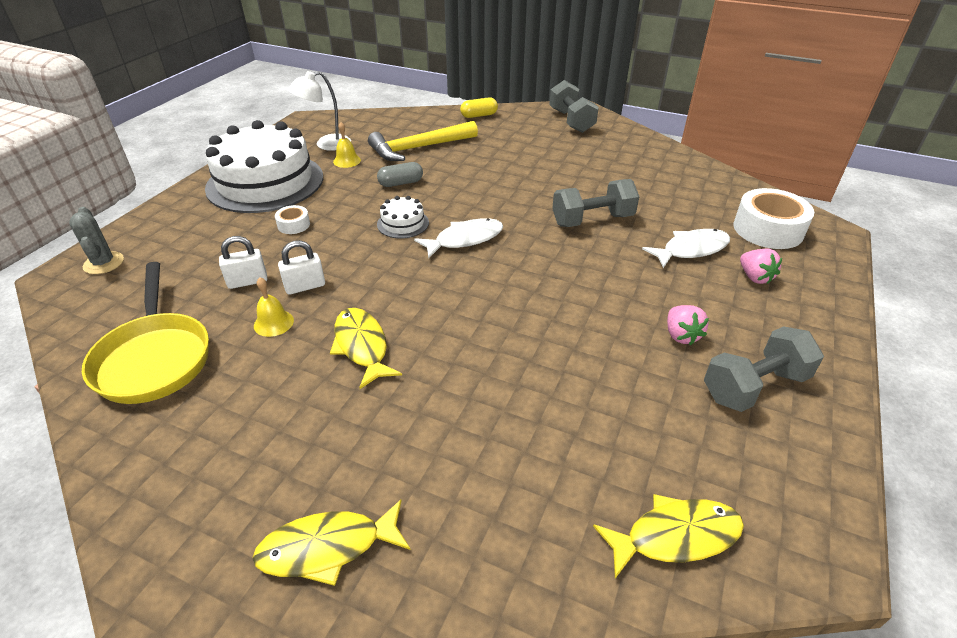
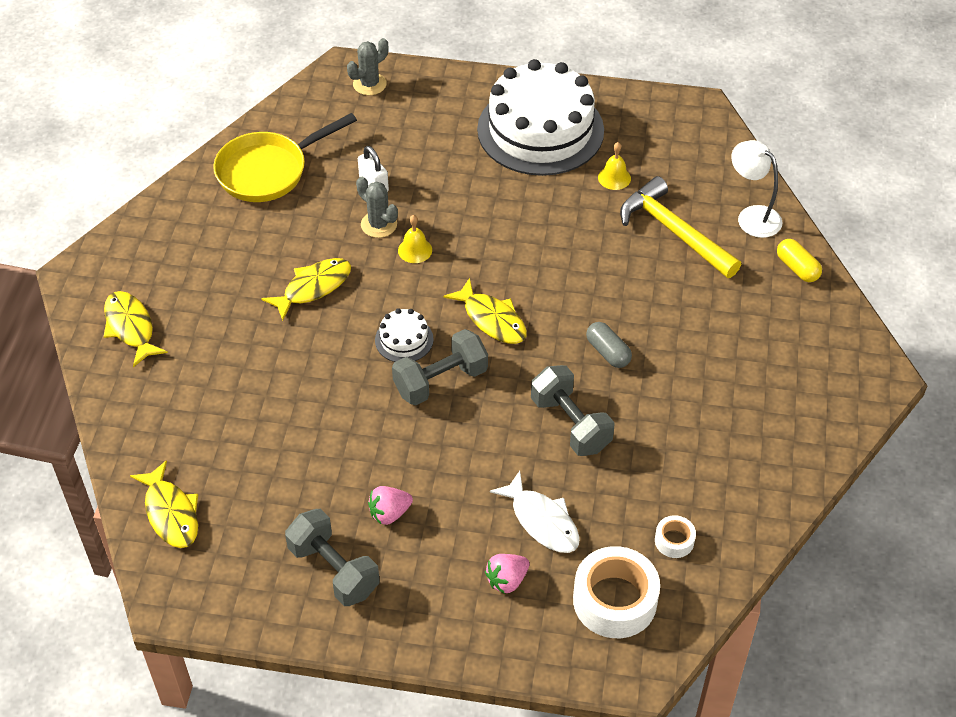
camera: 75 degrees right, 10 degrees up
(273, 323) = (326, 222): yellow bell -> yellow bell (415, 250)
(294, 225) = (470, 181): white tape -> white tape (674, 541)
(305, 286) = (379, 224): white padlock -> grey cactus
(326, 144) = (644, 147): white lamp -> white lamp (752, 216)
(401, 183) = (584, 238): grey capsule -> grey capsule (608, 352)
(403, 223) = (503, 262): white cake -> white cake (404, 339)
(465, 239) = (492, 319): white fish -> yellow fish
(571, 121) = (831, 372): grey dumbbell -> grey dumbbell (440, 381)

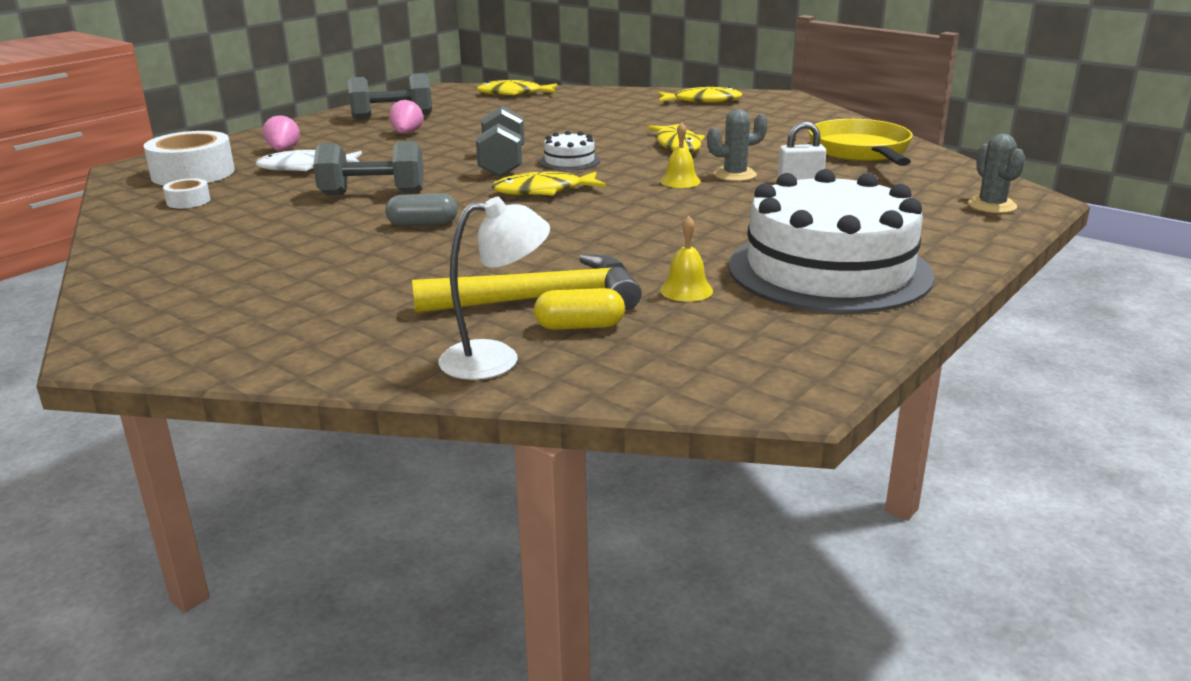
camera: 120 degrees right, 25 degrees down
(797, 268) = (358, 358): yellow capsule -> yellow capsule (579, 326)

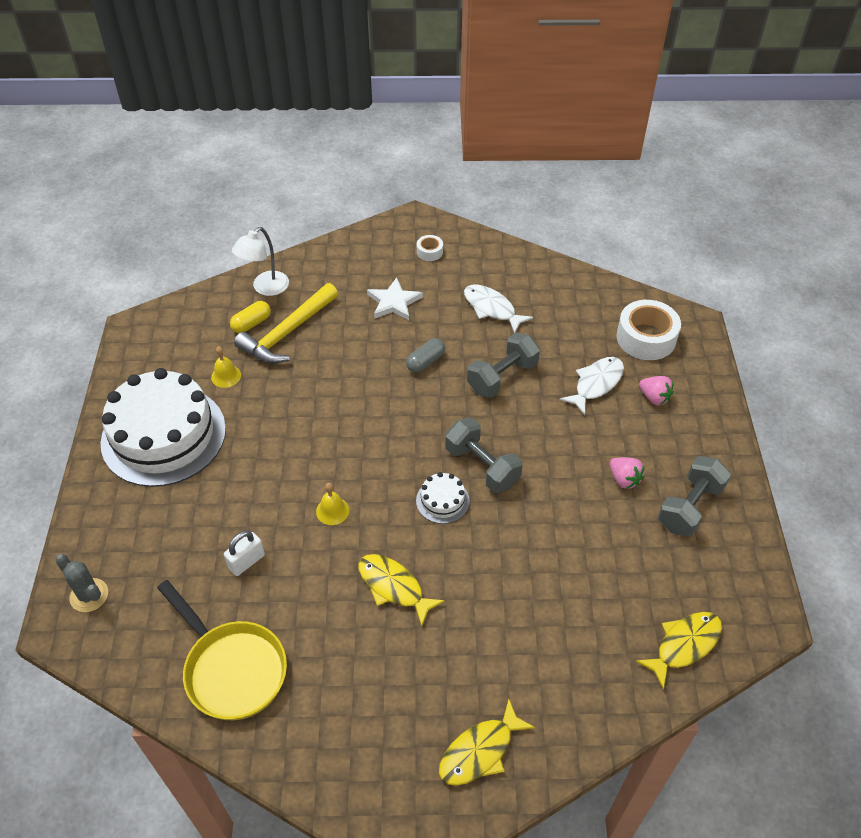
camera: 140 degrees right, 25 degrees up
(188, 201) = (586, 312): white tape -> white tape (429, 252)
(263, 233) = (492, 308): none -> white fish
(352, 276) = (394, 302): none -> white star
(543, 191) = (406, 440): yellow fish -> none
(735, 175) = (302, 547): grey cactus -> none

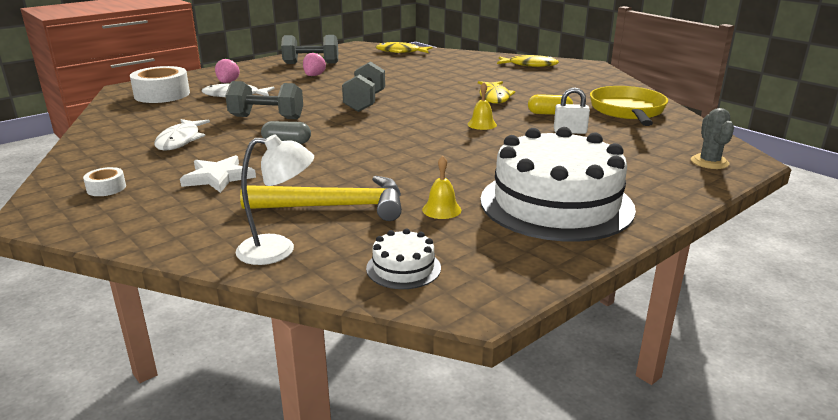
camera: 130 degrees left, 25 degrees down
(251, 324) = (350, 230): yellow capsule -> yellow capsule (549, 113)
(442, 501) = (412, 103): white cake -> white cake (403, 268)

